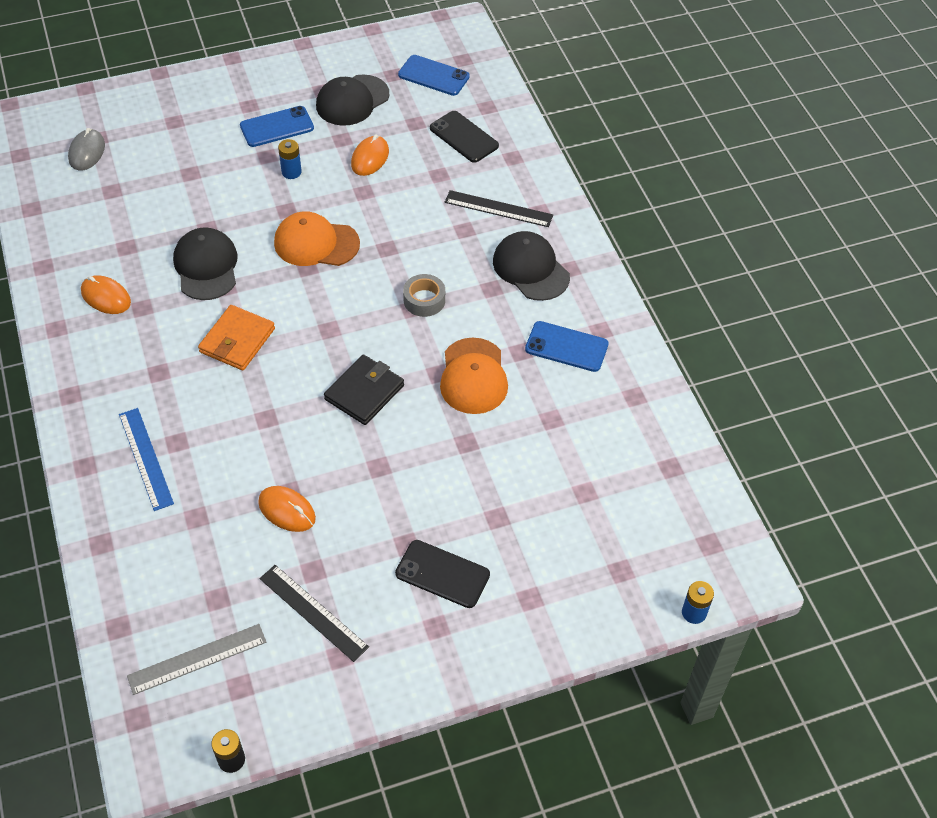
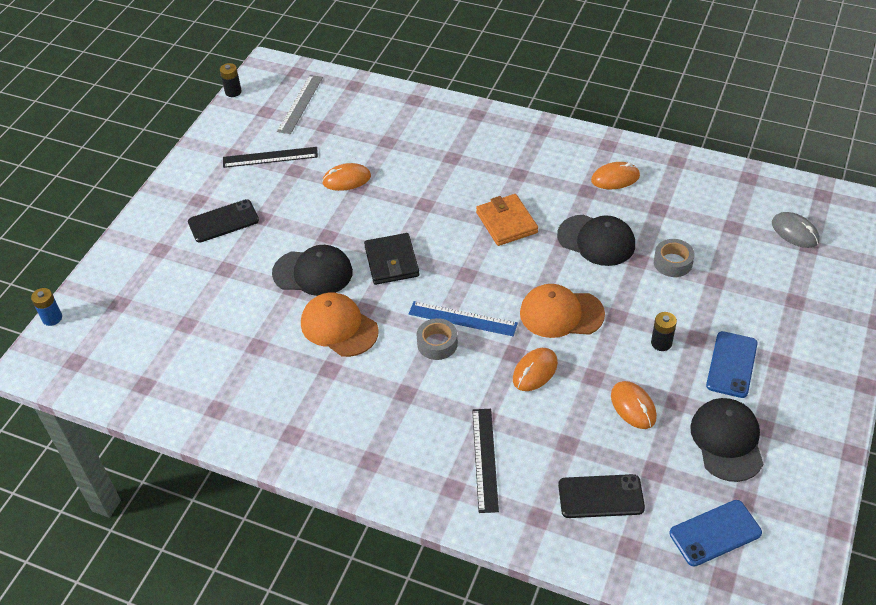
camera: 135 degrees right, 5 degrees down
(146, 458) = (454, 140): blue ruler -> blue ruler (462, 319)
(191, 206) = (673, 262): none -> grey tape
(291, 172) = (661, 343): blue battery -> black battery
(316, 243) = (561, 314): orange cap -> orange cap turned 135 degrees counterclockwise
(391, 226) = (535, 371): none -> orange mouse
(498, 208) = (485, 459): black ruler -> black ruler turned 60 degrees counterclockwise
(531, 269) = (397, 433): black cap -> black cap (313, 273)
(566, 347) = (302, 400): blue phone -> none

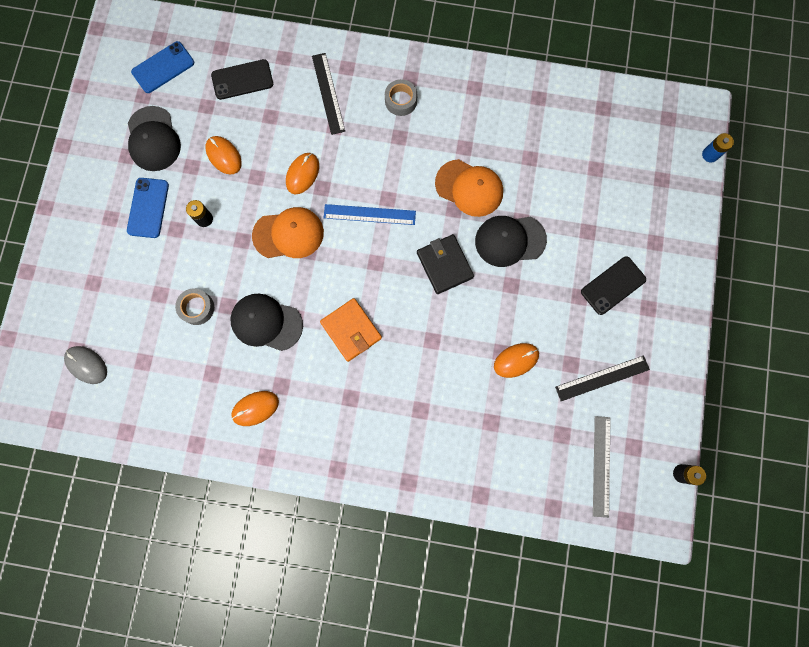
camera: 165 degrees right, 30 degrees up
(437, 343) = (385, 186): grey tape -> grey tape (401, 101)

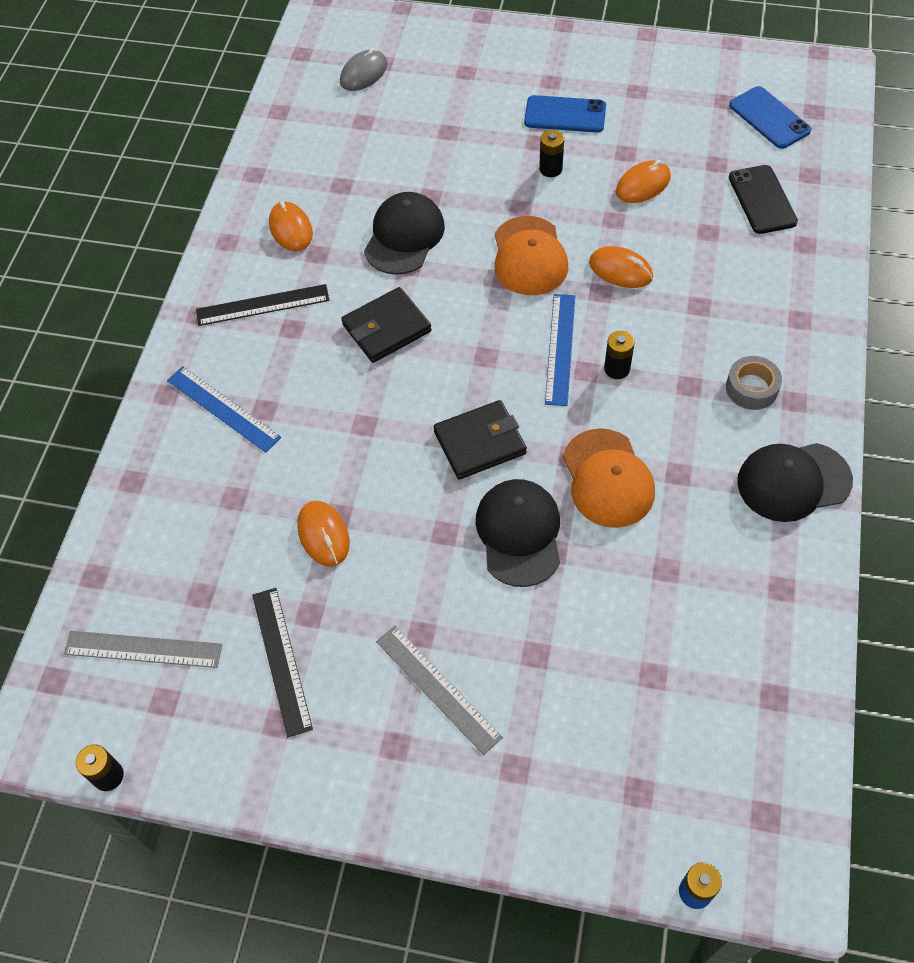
camera: 95 degrees right, 20 degrees down
(153, 139) = (662, 114): black cap -> black cap (793, 481)
(197, 308) = (428, 167): grey tape -> none
(328, 93) = (753, 297): black ruler -> black ruler (262, 305)
(351, 330) = (386, 328): orange wallet -> black wallet
(386, 179) = (617, 369): none -> black battery
(420, 439) = (223, 409): none -> blue ruler
(469, 188) = (608, 478): orange cap -> orange cap turned 45 degrees counterclockwise
(613, 285) = (437, 689): black phone -> grey ruler

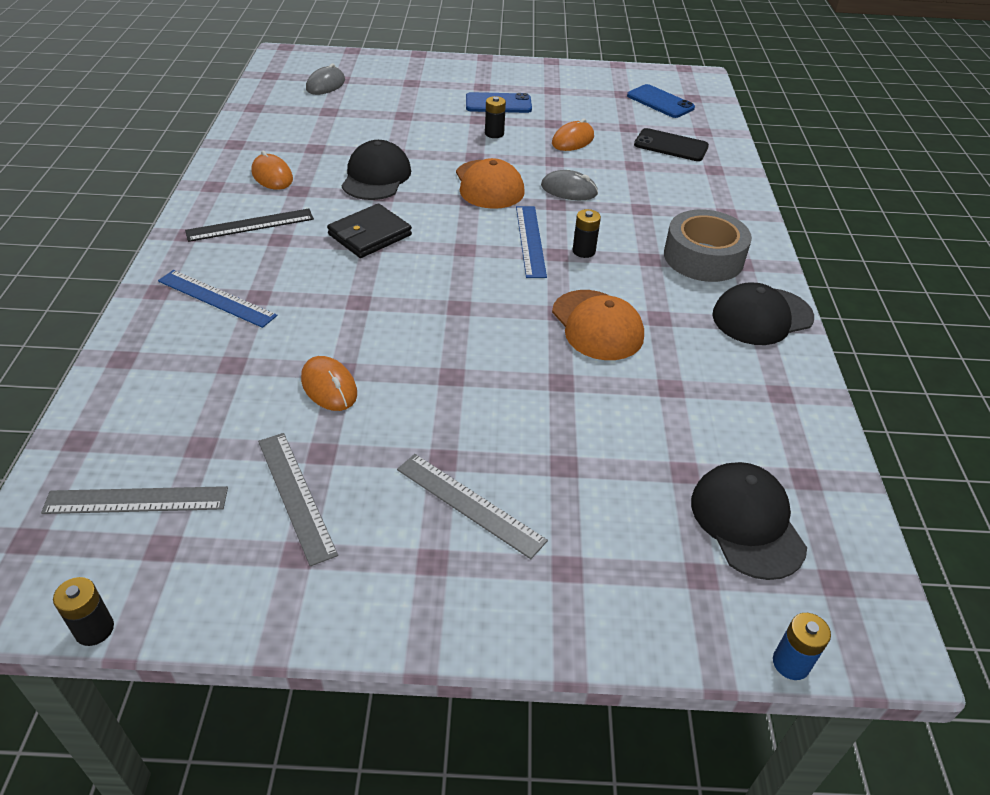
camera: 15 degrees left, 15 degrees down
(281, 660) = (295, 495): black ruler -> grey ruler
(480, 442) = (472, 307): black wallet -> none
(519, 533) = (524, 371): black cap -> black cap (747, 522)
(620, 270) = (569, 190): orange mouse -> grey mouse
(751, 388) = (703, 257): grey tape -> grey tape, size x1.74
(762, 200) = (671, 146): black phone -> black phone turned 45 degrees counterclockwise

